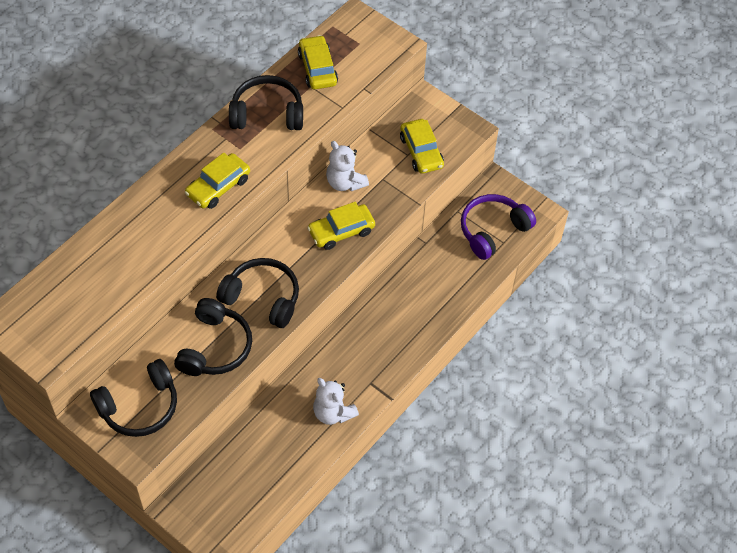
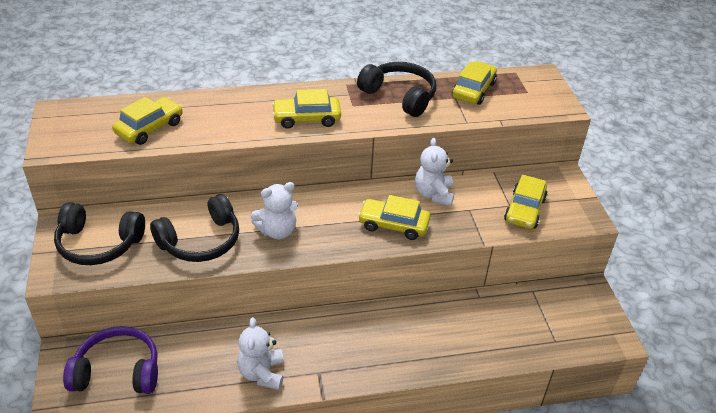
camera: 40 degrees right, 15 degrees down
(103, 283) = (149, 128): none -> yellow car
(262, 298) = (277, 231): black headphones -> white teddy bear
(492, 230) = (553, 325): purple headphones -> purple headphones (118, 371)

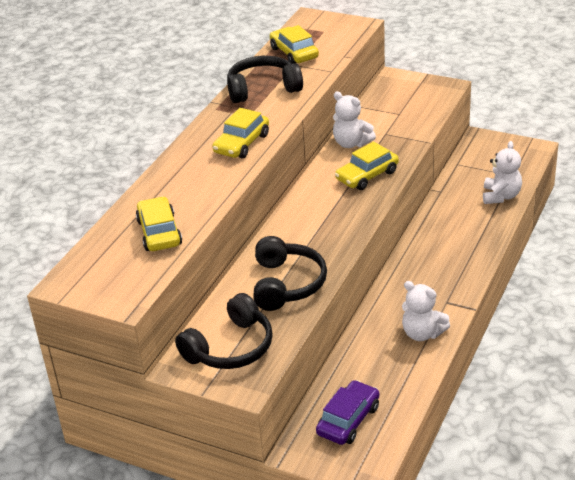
camera: 50 degrees left, 5 degrees down
(118, 371) = (348, 420): purple headphones -> purple car
(277, 231) = (316, 237): white teddy bear -> white teddy bear (501, 196)
(524, 210) = (410, 109): yellow car -> none

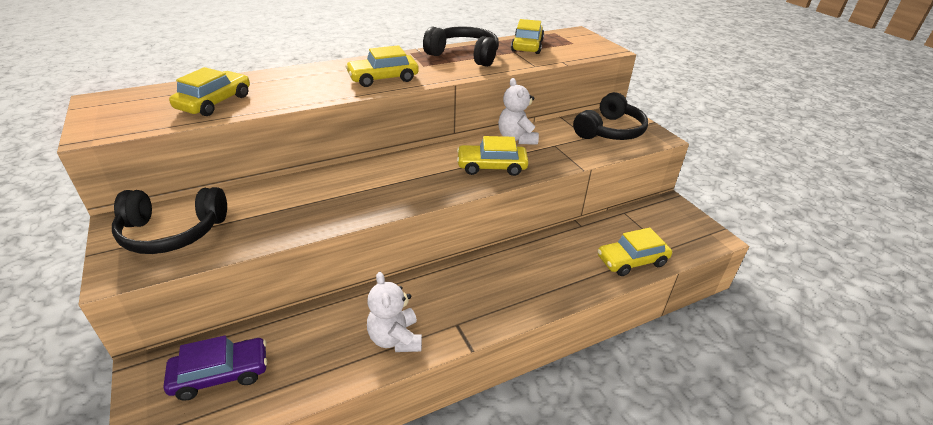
camera: 35 degrees right, 0 degrees up
(287, 284) = (296, 210): black headphones -> black headphones (610, 131)
(501, 196) = (632, 261): white teddy bear -> yellow car

